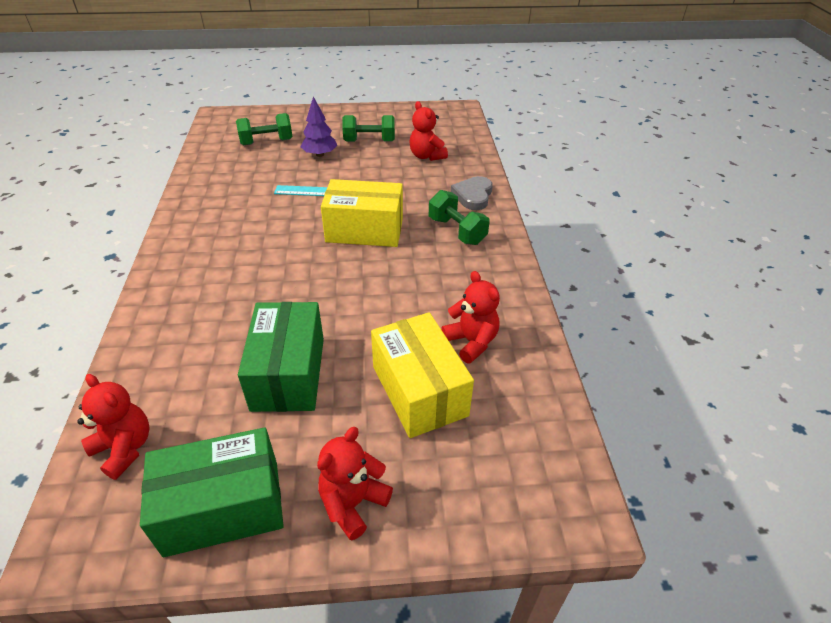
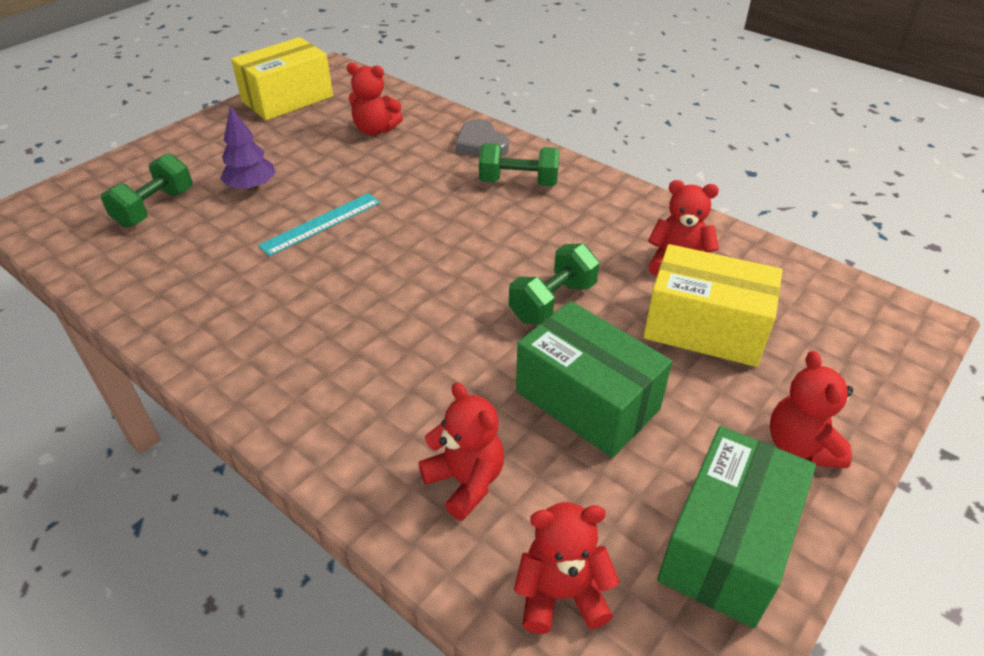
camera: 45 degrees left, 0 degrees up
(176, 362) = (465, 481): none -> red teddy bear
(364, 230) = (434, 232): yellow box -> yellow box (287, 99)
(369, 141) = (287, 145): green dumbbell -> green dumbbell (552, 302)

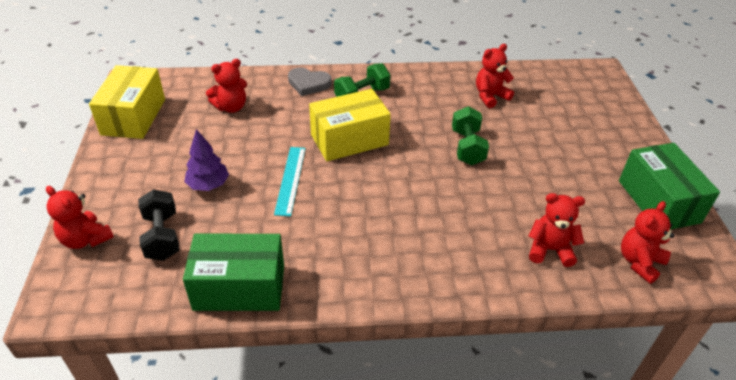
camera: 45 degrees left, 0 degrees up
(155, 208) = (162, 236): green dumbbell -> black dumbbell
(587, 400) = (543, 182): green box -> green box (239, 287)
(704, 328) = (540, 120): yellow box -> yellow box (349, 140)
(800, 445) = (631, 147): red teddy bear -> red teddy bear (86, 239)

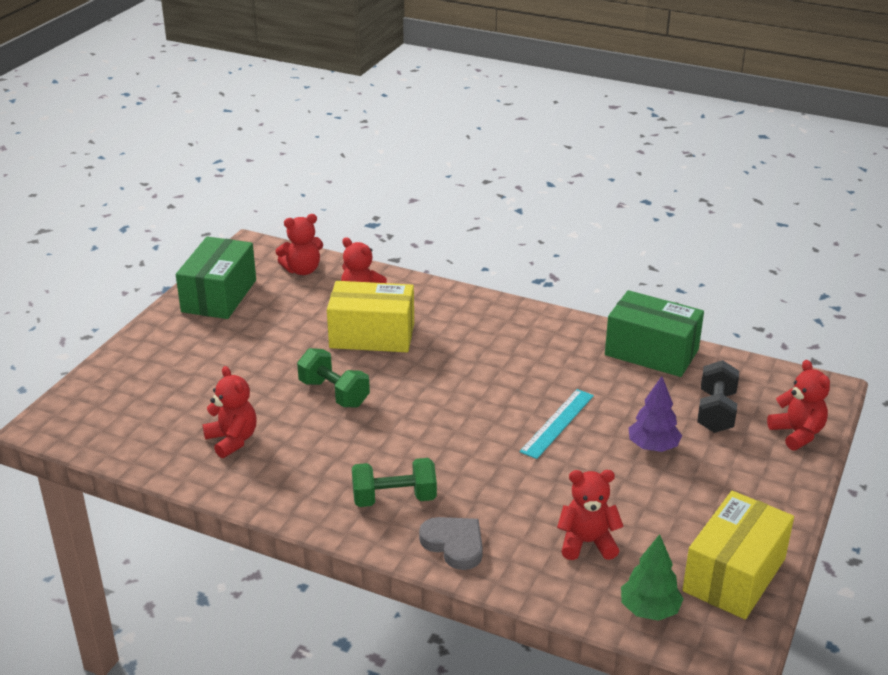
camera: 150 degrees left, 10 degrees down
(182, 85) = (649, 610): none -> green tree
(349, 140) = (459, 445): yellow box -> yellow box (372, 335)
(467, 147) = (334, 393): green dumbbell -> green dumbbell turned 75 degrees counterclockwise
(490, 96) = (232, 440): red teddy bear -> red teddy bear turned 120 degrees counterclockwise

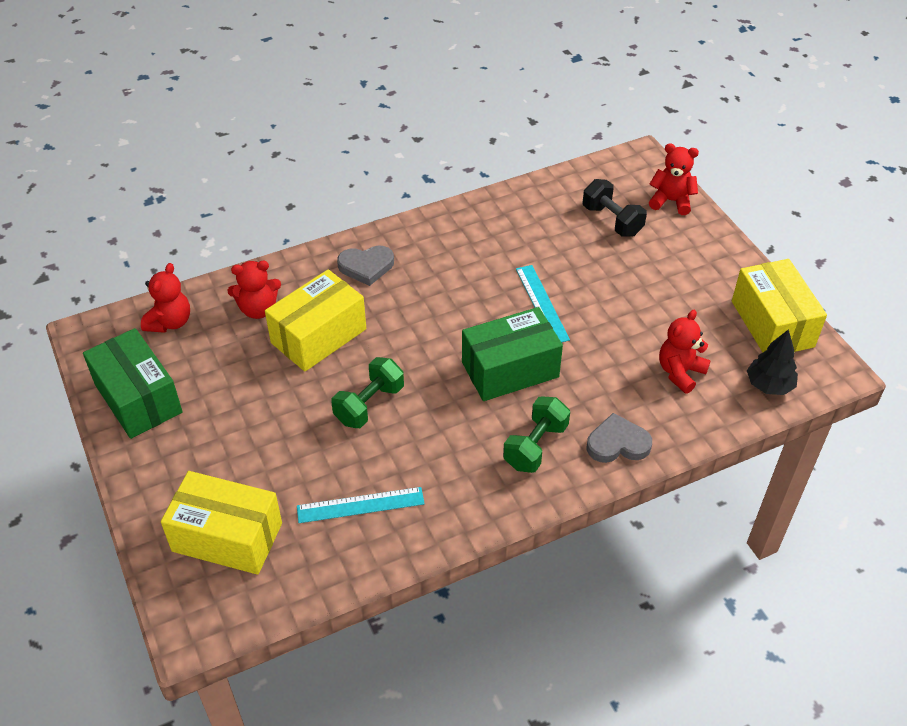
camera: 50 degrees left, 15 degrees up
(139, 397) = (227, 537): none -> yellow box
(232, 440) = (360, 505): red teddy bear -> turquoise ruler
(334, 393) = (369, 404): green dumbbell -> green dumbbell turned 45 degrees counterclockwise
(472, 319) = (366, 266): none -> grey heart
(649, 610) = (769, 385): green tree -> black tree
(651, 352) = (516, 204): green box -> green box (510, 369)
(653, 447) = (616, 274): purple tree -> none

